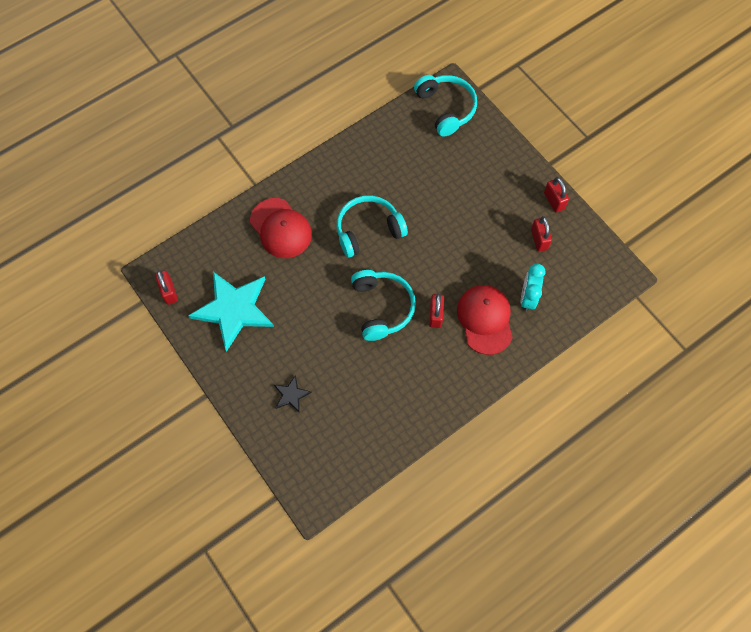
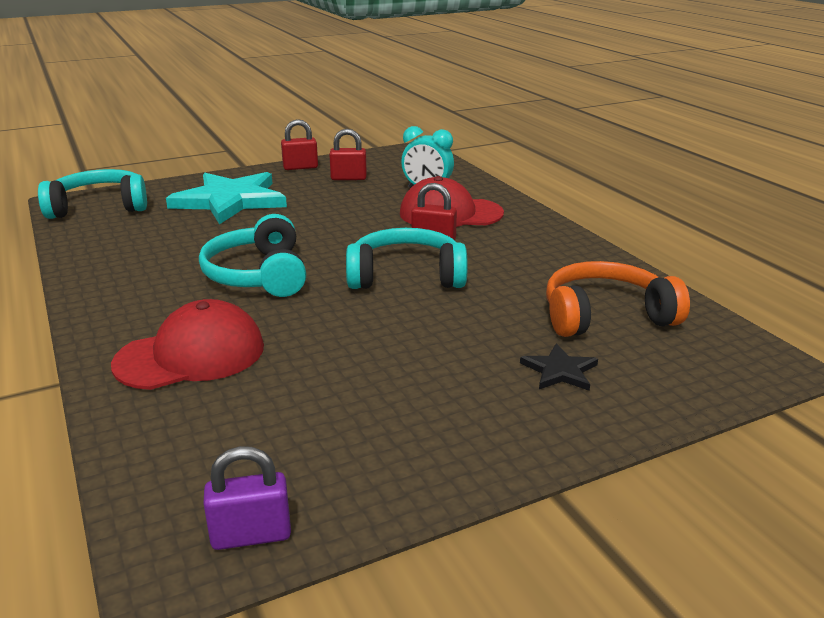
camera: 80 degrees left, 40 degrees down
(169, 292) = (251, 535): red padlock -> purple padlock
(233, 309) = (349, 428): turquoise star -> turquoise star (230, 201)
(352, 419) = (605, 316): none -> orange headphones

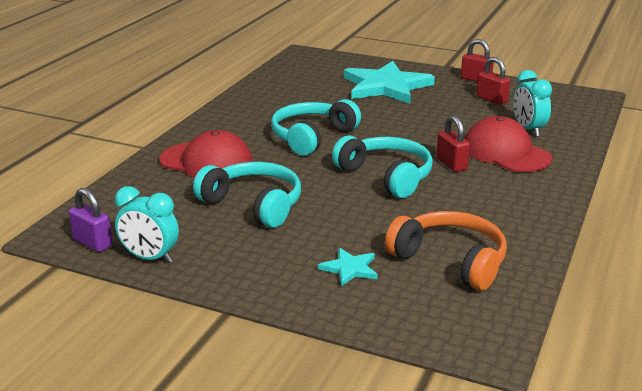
camera: 50 degrees right, 0 degrees up
(99, 207) = (312, 63): turquoise headphones -> turquoise headphones (253, 205)
(363, 498) = (150, 258): none -> turquoise clock
(560, 371) = (350, 269): black star -> turquoise star

